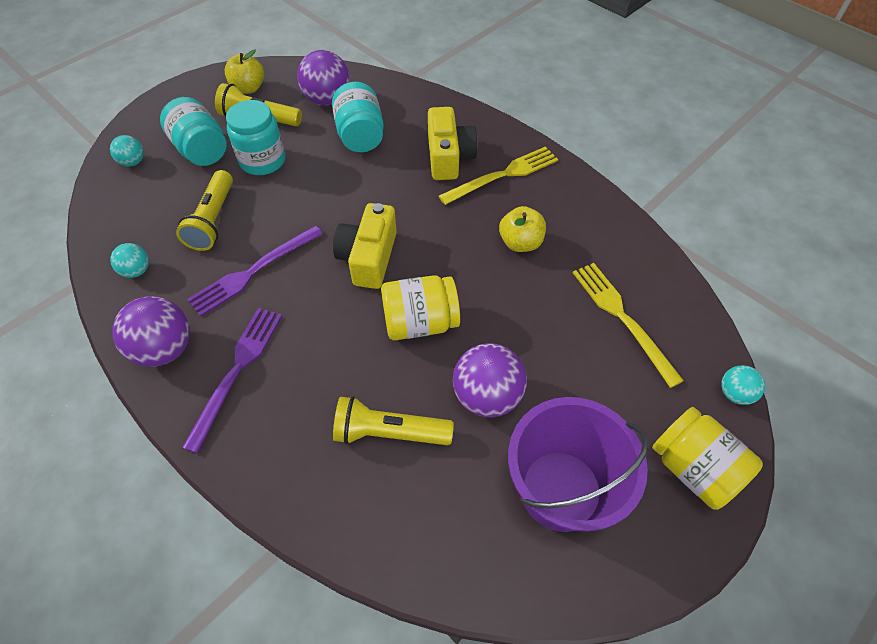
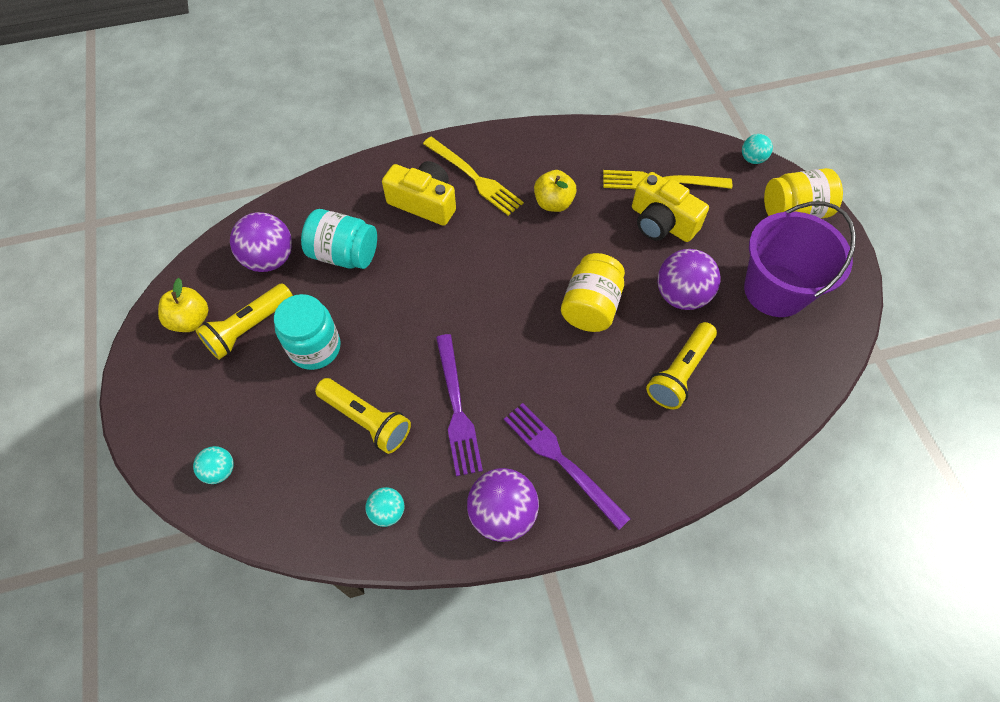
camera: 60 degrees left, 5 degrees up
(201, 150) = (254, 397): turquoise jar -> none
(368, 258) = (500, 312): yellow camera -> yellow camera (661, 222)
(503, 175) = (474, 177): yellow fork -> yellow fork turned 135 degrees clockwise

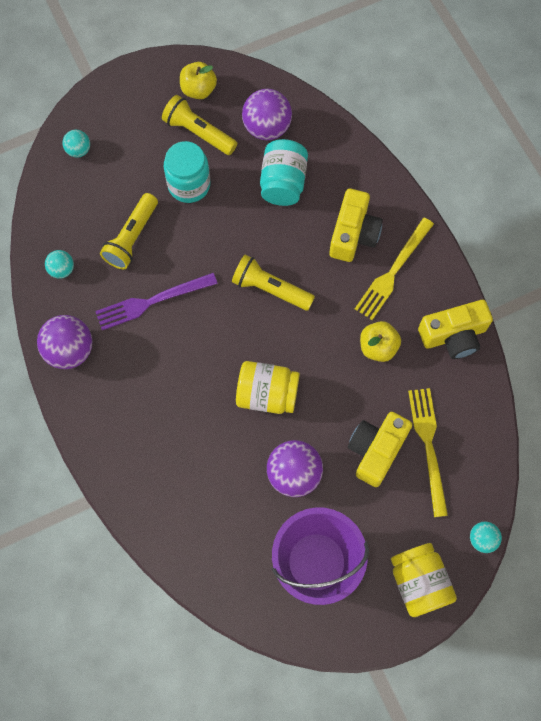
camera: 80 degrees right, 10 degrees up
(551, 144) = (453, 335): none -> yellow camera
(562, 461) = (118, 388): purple fork -> none
(679, 372) = (212, 476): yellow flashlight -> yellow flashlight (270, 289)

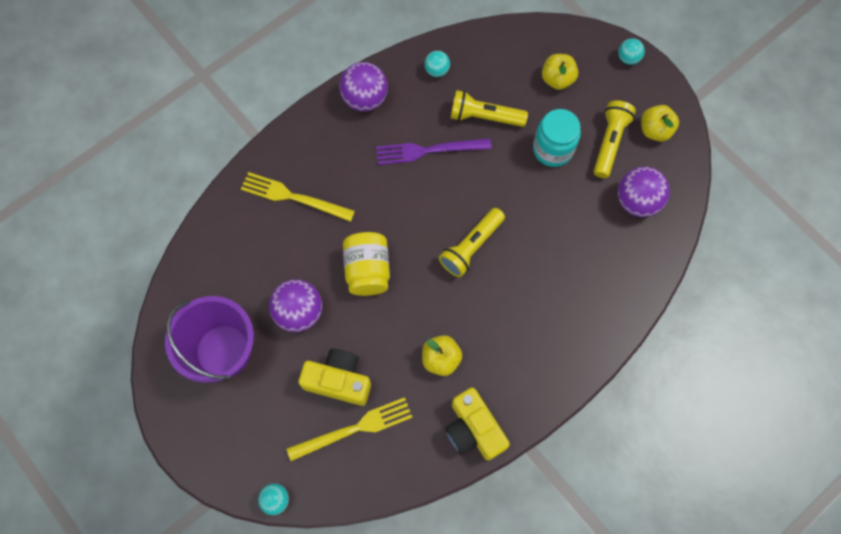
camera: 75 degrees right, 0 degrees up
(79, 150) = (555, 49): turquoise ball -> turquoise ball (628, 58)
(113, 158) = (557, 79): none -> yellow apple
(152, 301) = (429, 150): purple fork -> purple fork turned 60 degrees counterclockwise
(270, 289) = (471, 247): yellow flashlight -> yellow flashlight turned 150 degrees counterclockwise
(283, 183) = (583, 230): turquoise jar -> none
(353, 234) = (551, 308): yellow camera -> none
(393, 271) = (524, 355): yellow fork -> yellow fork (294, 197)
(419, 582) = (223, 448): yellow jar -> none

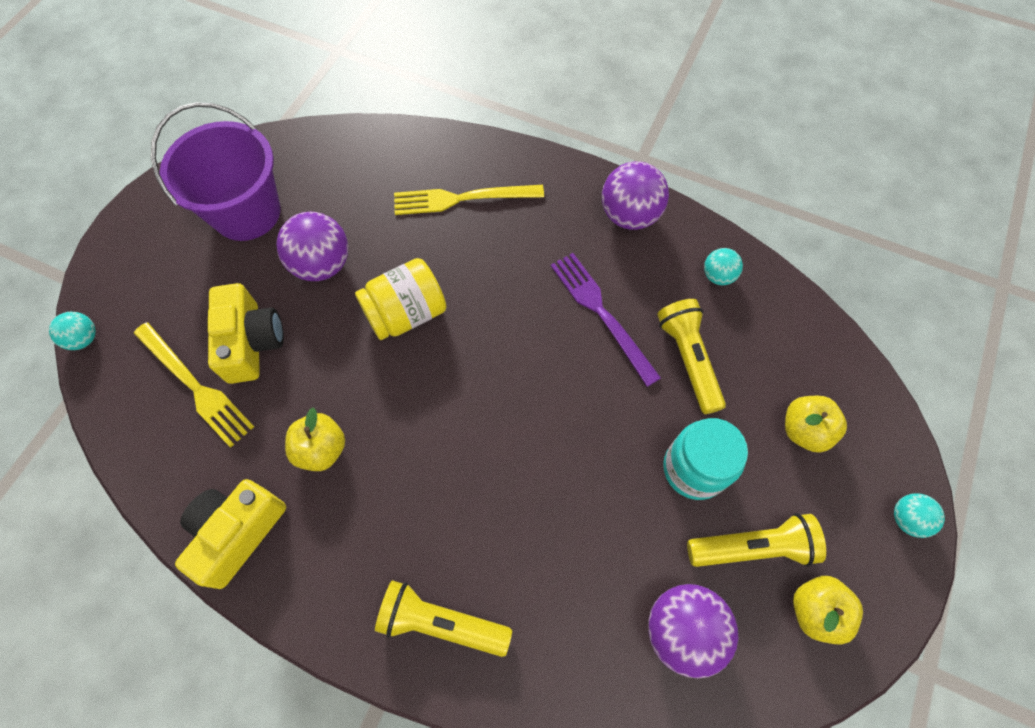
camera: 65 degrees right, 5 degrees down
(294, 197) = (463, 198): yellow fork -> yellow fork turned 90 degrees counterclockwise
(471, 247) = (493, 421): yellow flashlight -> yellow flashlight (441, 622)

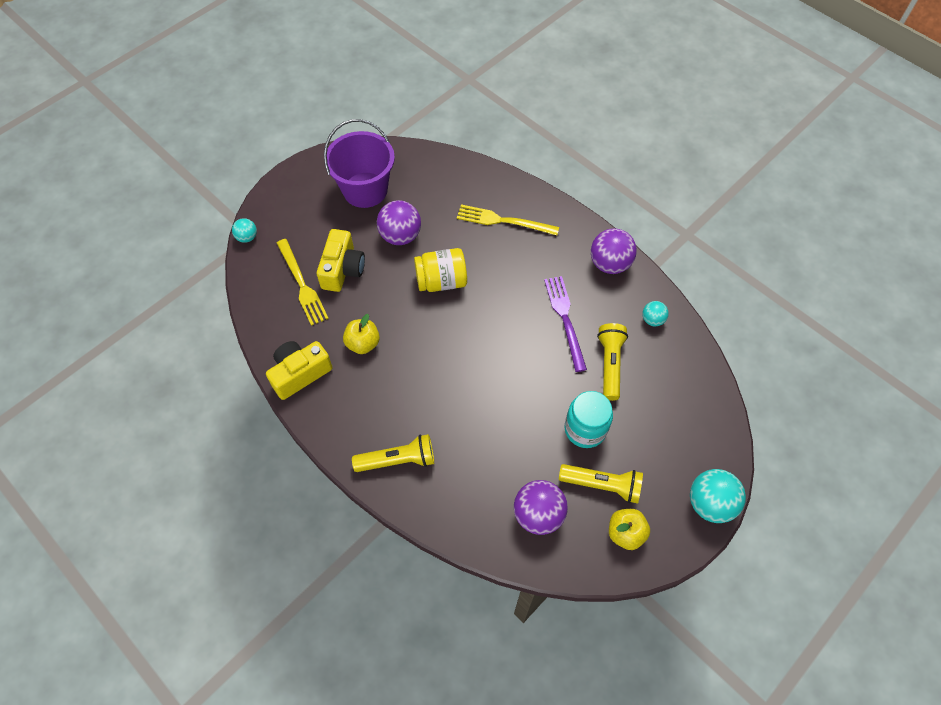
camera: 20 degrees right, 5 degrees down
(441, 622) = (398, 460): yellow flashlight -> yellow flashlight turned 135 degrees clockwise
(804, 430) = (667, 430): yellow apple -> none
(906, 519) = (710, 503): turquoise ball -> turquoise ball, size x1.83

